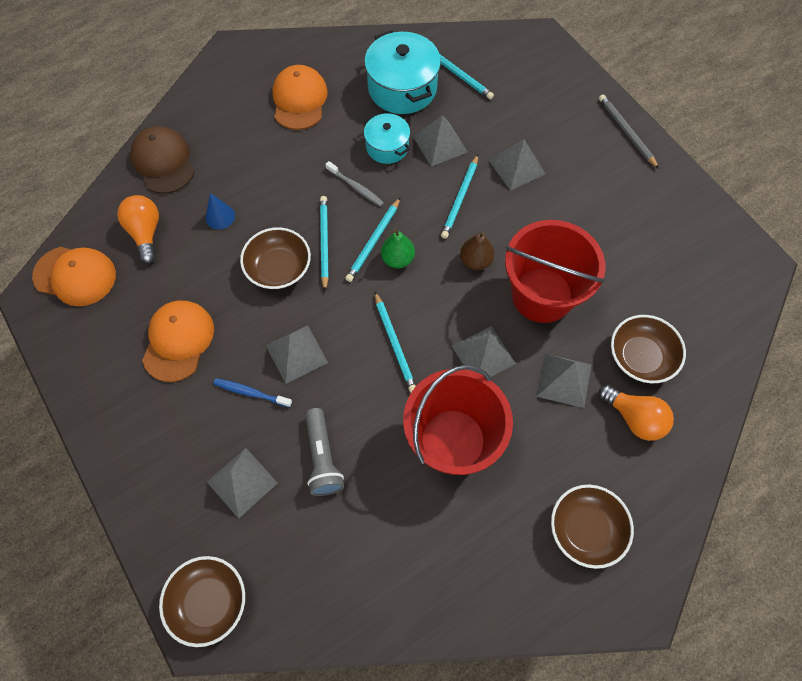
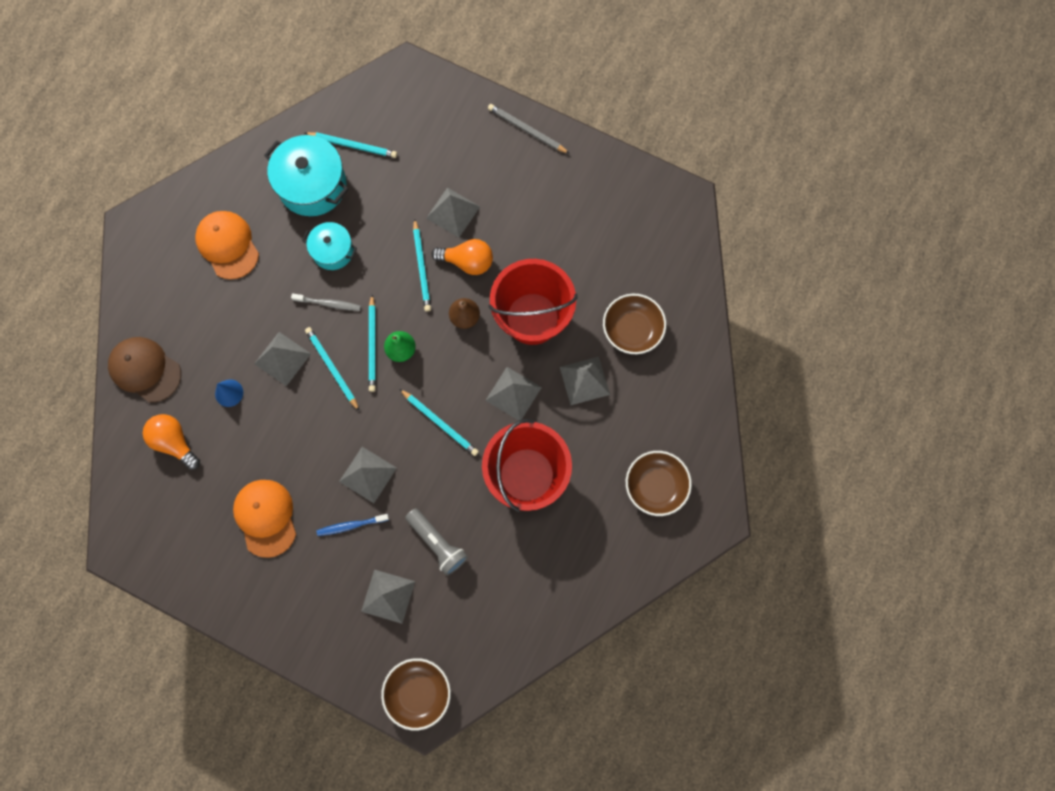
camera: 30 degrees left, 10 degrees up
(75, 276) = (140, 512): orange cap -> none
(278, 268) = (308, 411): brown bowl -> none
(440, 144) = (376, 224): grey pyramid -> grey pyramid (282, 358)
(634, 418) = (650, 382): orange light bulb -> orange light bulb (467, 262)

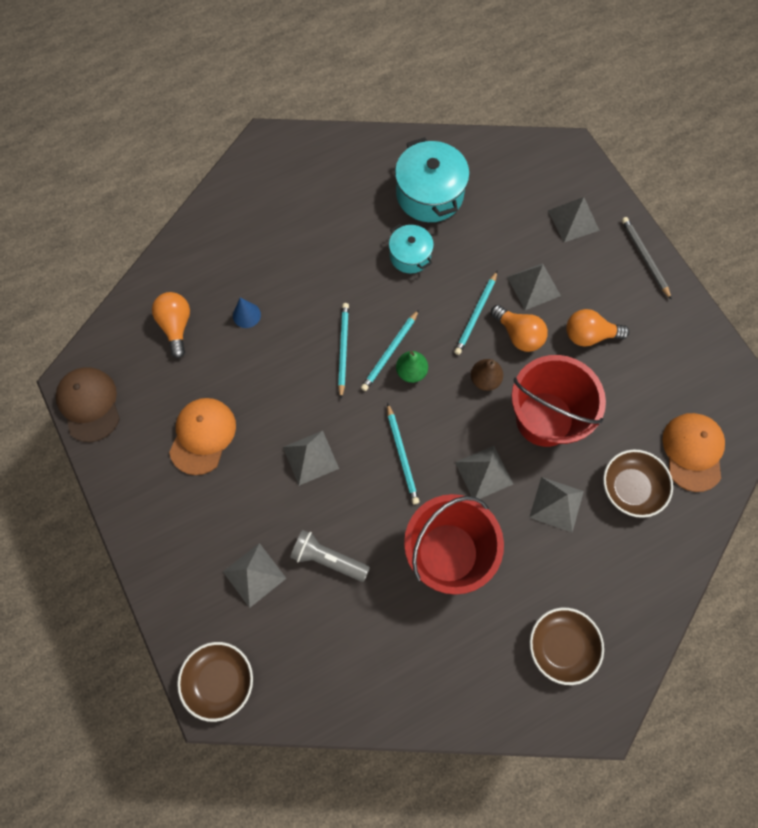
camera: 35 degrees right, 5 degrees down
(145, 370) = (195, 255): brown cap -> brown cap (89, 404)
(228, 245) = (329, 199): orange cap -> orange cap (693, 452)
(282, 358) = (308, 315): grey pyramid -> grey pyramid (573, 220)
(328, 304) = (377, 295): grey toothbrush -> none
(351, 525) = (266, 491): blue toothbrush -> none
(353, 145) = (485, 183): turquoise pencil -> none
(437, 543) = (328, 558): grey flashlight -> grey flashlight turned 120 degrees clockwise
(523, 225) = (589, 335): none -> orange light bulb

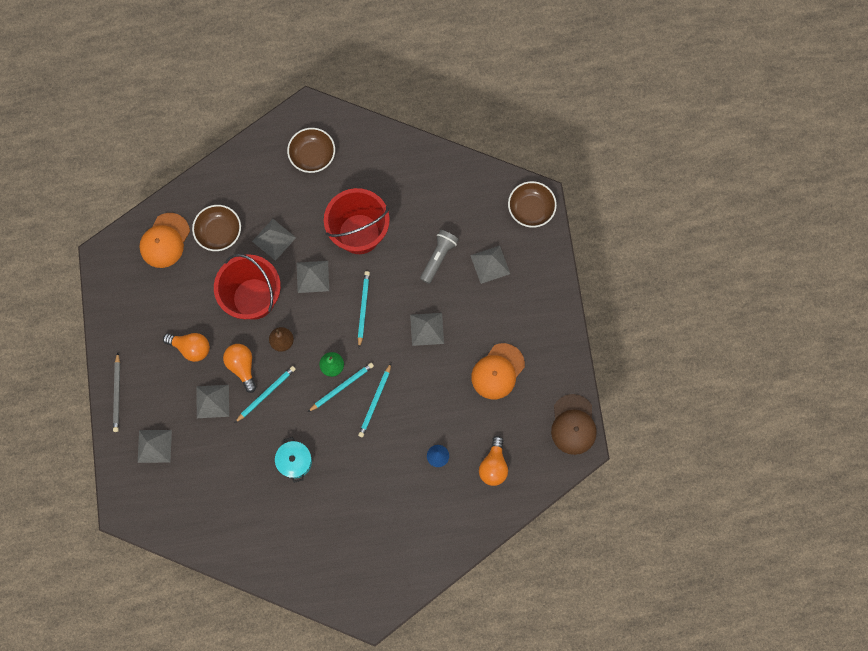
camera: 160 degrees left, 5 degrees up
(328, 558) = (438, 258): grey flashlight -> grey flashlight turned 105 degrees counterclockwise
(429, 194) = (256, 511): turquoise pot -> none

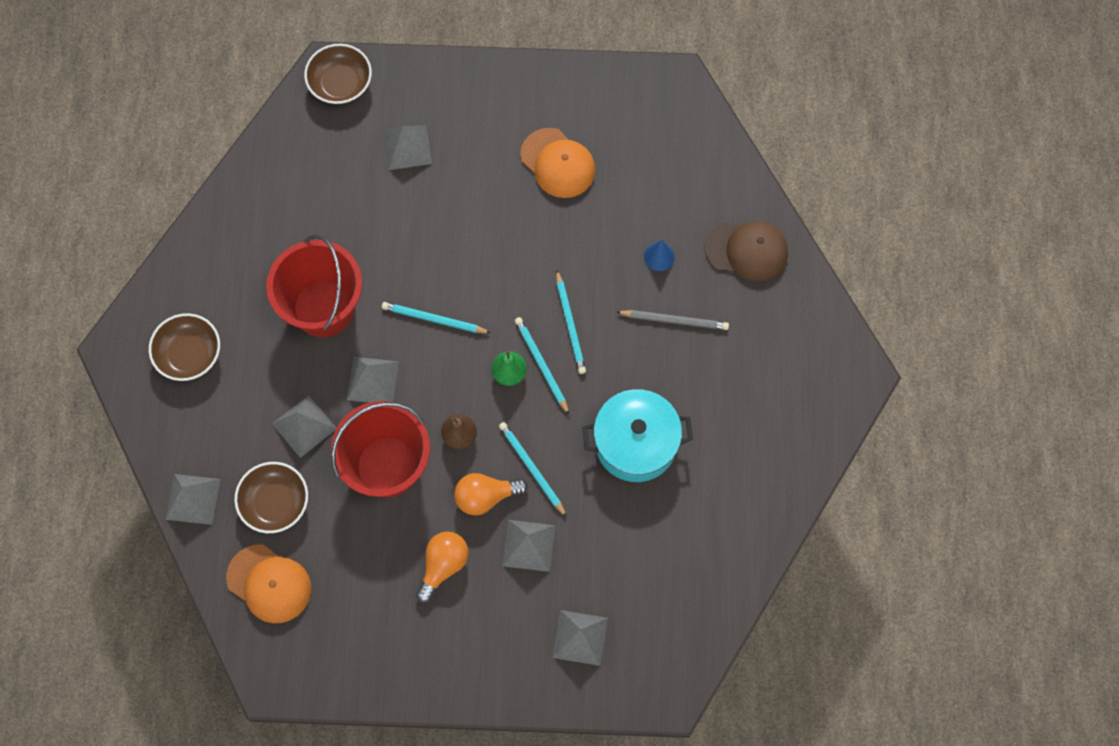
camera: 80 degrees left, 5 degrees down
(117, 394) = (492, 683): grey pencil -> grey pencil (674, 320)
(295, 461) = (635, 443): turquoise pot -> turquoise pot, size x1.68
(375, 401) = (570, 324): turquoise pencil -> turquoise pencil turned 45 degrees clockwise
(427, 329) = (481, 241): grey pyramid -> grey pyramid (193, 499)
(438, 258) = (383, 210): grey flashlight -> none
(493, 465) = (684, 190): orange light bulb -> none
(573, 424) = (646, 85): brown cap -> brown cap (746, 250)

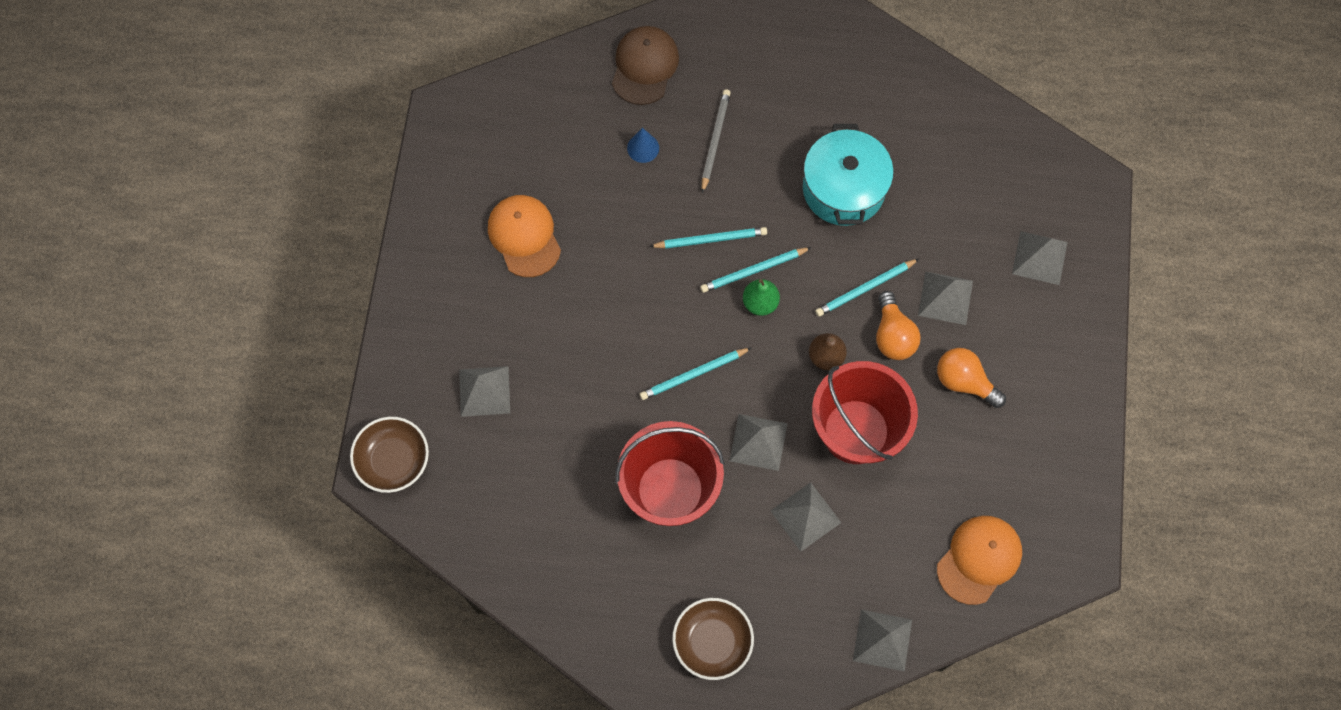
camera: 85 degrees left, 0 degrees up
(275, 502) = (890, 550): brown bowl -> none
(434, 319) = (693, 375): turquoise pencil -> turquoise pencil turned 45 degrees clockwise
(558, 163) = (524, 236): orange cap -> orange cap turned 75 degrees counterclockwise

